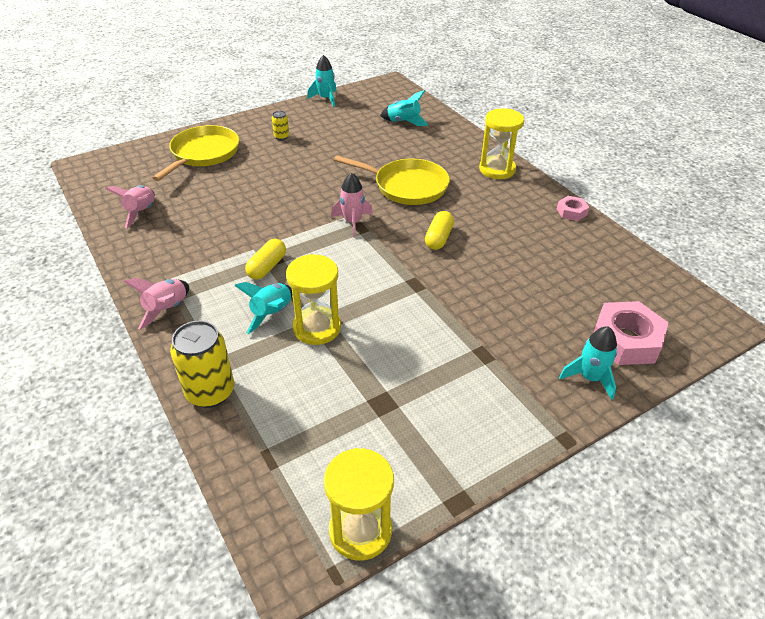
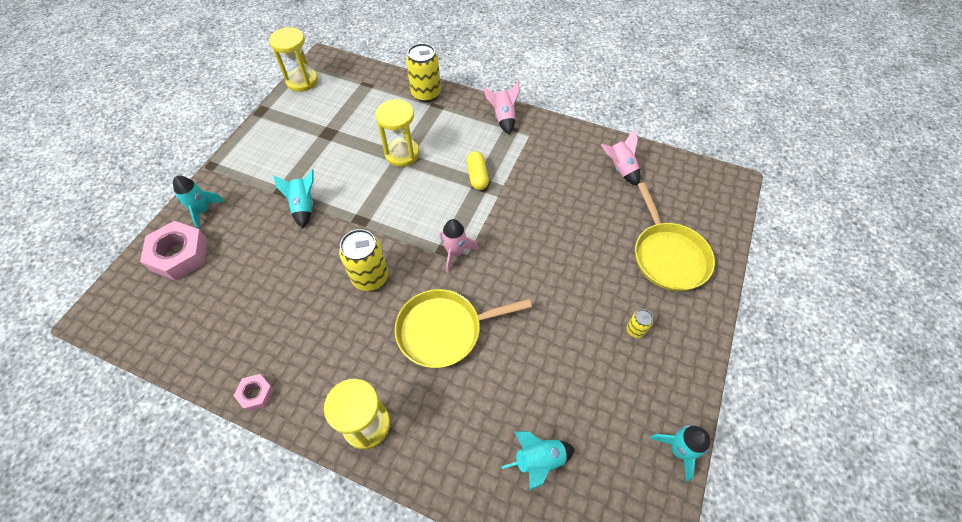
camera: 145 degrees right, 15 degrees up
(272, 313) = (438, 148): turquoise rocket -> turquoise rocket (303, 206)
(439, 238) = (370, 277): yellow capsule -> yellow can

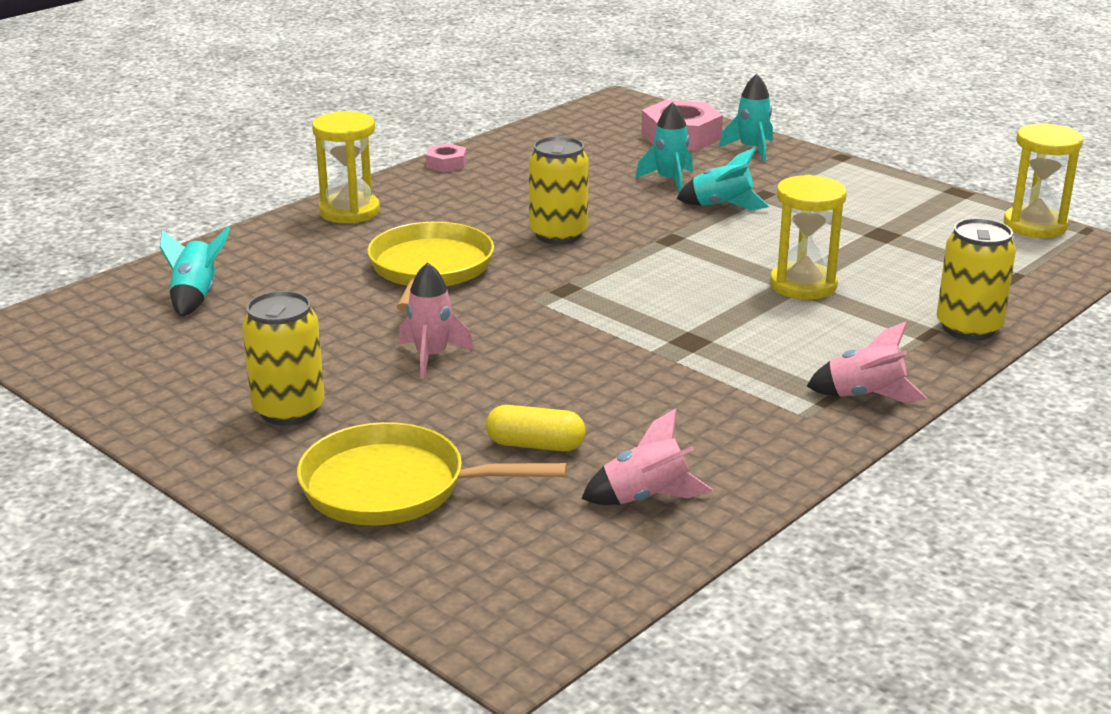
camera: 110 degrees right, 30 degrees down
(455, 252) = (556, 296): pink rocket -> pink rocket (431, 356)
(477, 176) = (711, 341): yellow capsule -> yellow capsule (535, 445)
(635, 330) = (288, 410): yellow can -> yellow can, size x2.06
(678, 450) = (92, 392): turquoise rocket -> turquoise rocket (669, 181)

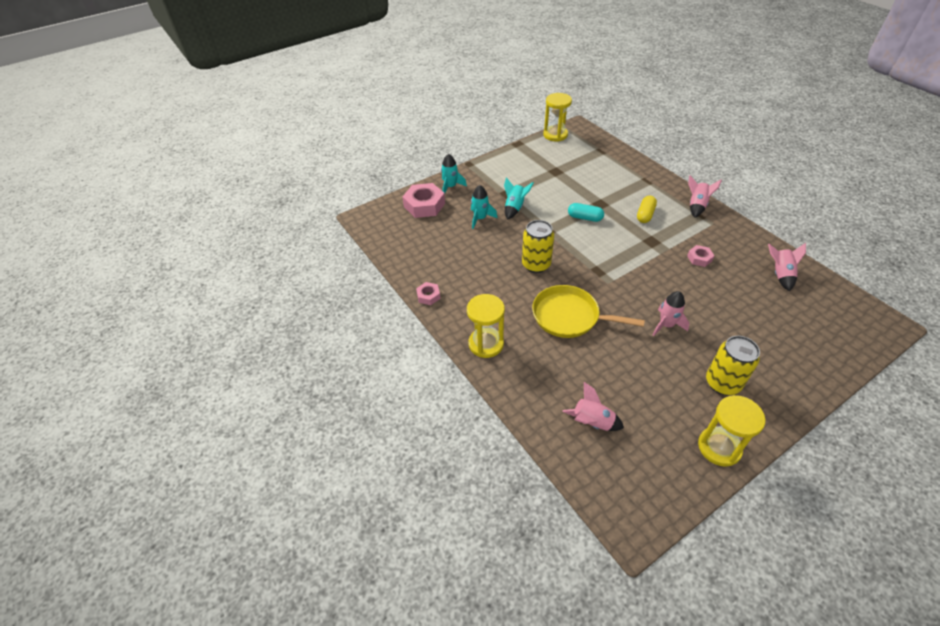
camera: 75 degrees left, 20 degrees up
(195, 297) = (592, 422): turquoise rocket -> pink rocket
(392, 487) = (786, 349): yellow pan -> none
(535, 445) = (745, 300): yellow capsule -> yellow capsule (645, 215)
(657, 395) = (699, 258): none -> pink nut
(731, 270) = (585, 218): none -> turquoise capsule
(803, 285) = (602, 201): yellow hourglass -> yellow hourglass (719, 447)
(968, 328) = (642, 171): yellow can -> none

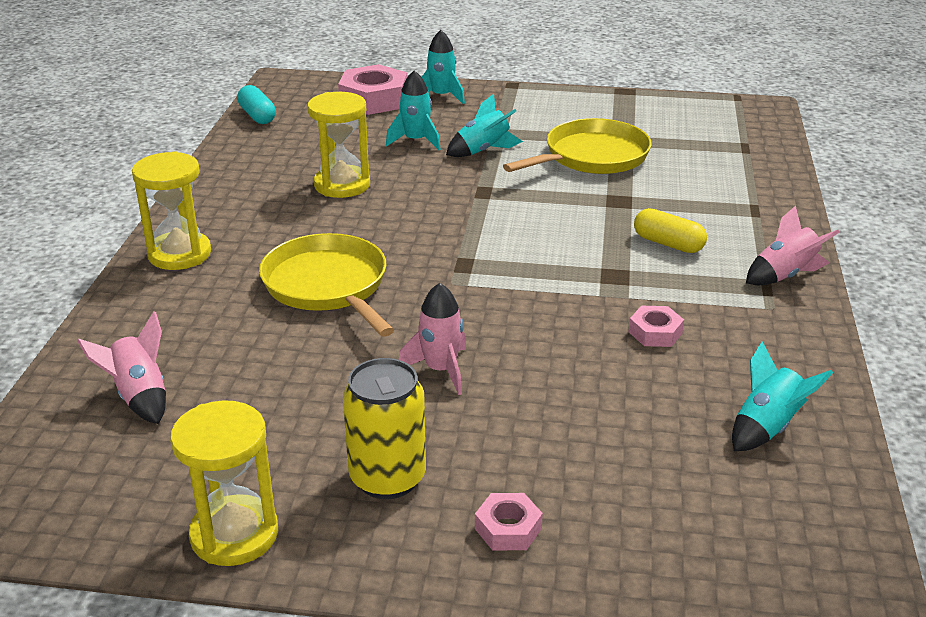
camera: 40 degrees right, 15 degrees down
(428, 296) = (209, 180): pink nut -> pink nut (508, 528)
(536, 265) = (393, 216): yellow can -> none
(555, 135) = (704, 103): yellow hourglass -> yellow hourglass (342, 185)
(558, 187) = (592, 156): none -> yellow pan
(585, 218) = (563, 204): turquoise capsule -> turquoise capsule (257, 116)
(645, 215) = (668, 244): yellow capsule -> yellow capsule turned 60 degrees clockwise
(780, 274) = (767, 427): pink rocket -> turquoise rocket

